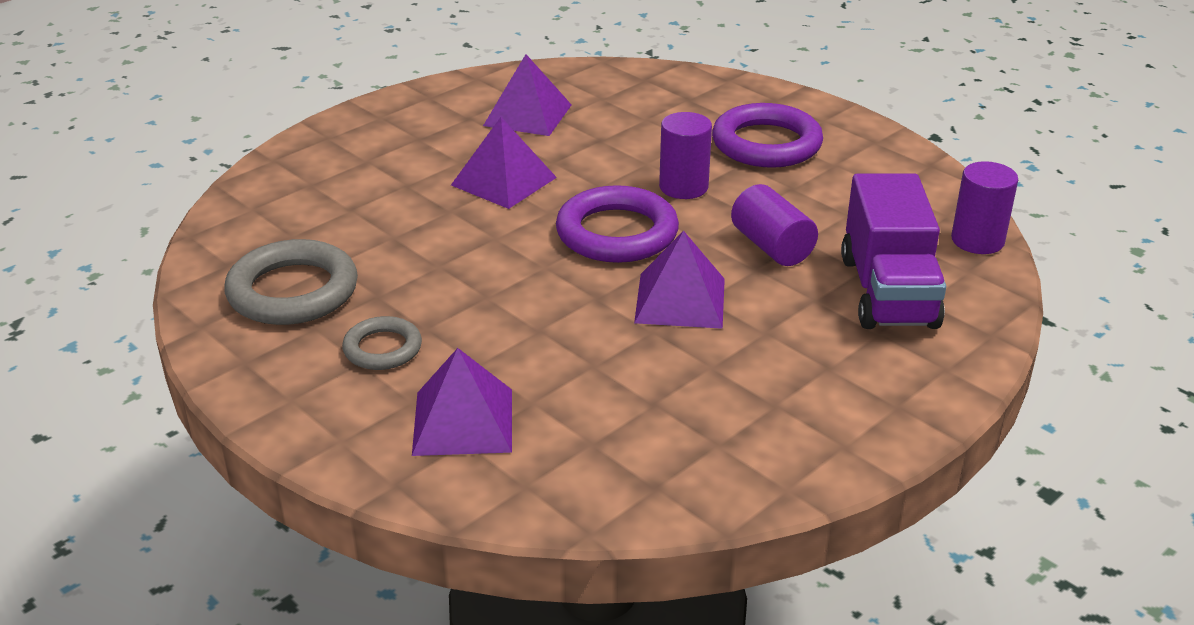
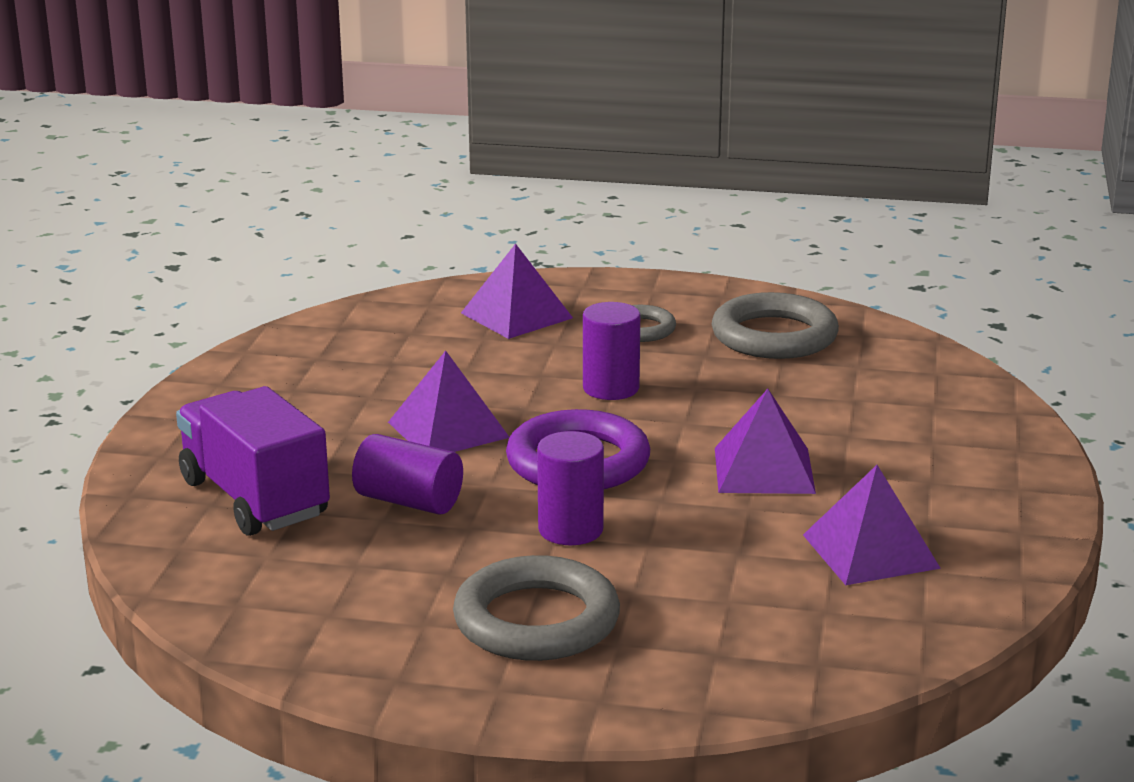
camera: 145 degrees right, 10 degrees down
(766, 144) = (536, 620): purple ring -> grey ring
(977, 240) = (184, 583): purple cylinder -> purple cylinder (611, 388)

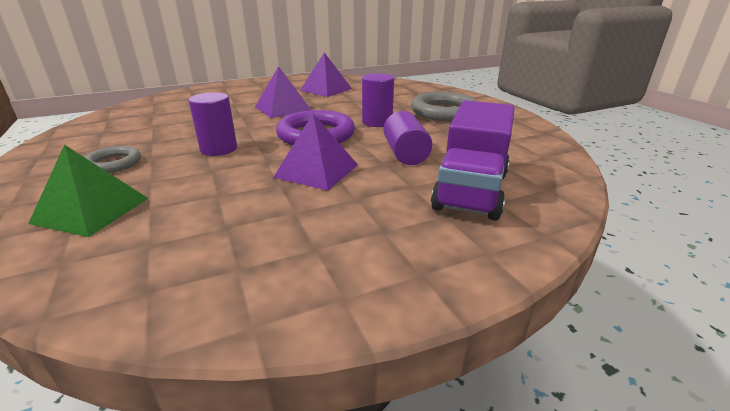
camera: 125 degrees left, 5 degrees up
(517, 315) = (91, 210): purple pyramid -> green pyramid
(774, 336) = (115, 133): grey ring -> none

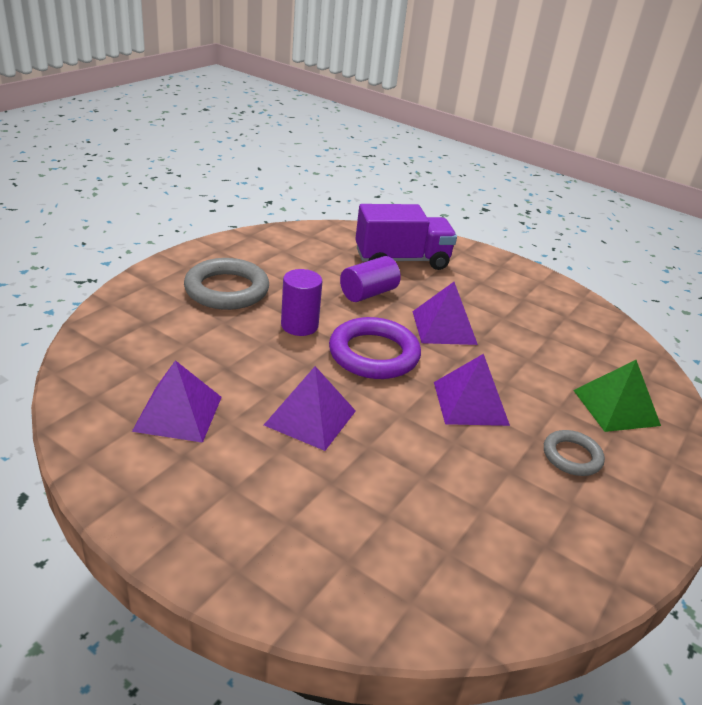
camera: 125 degrees left, 5 degrees up
(219, 149) = (470, 403): purple cylinder -> purple pyramid

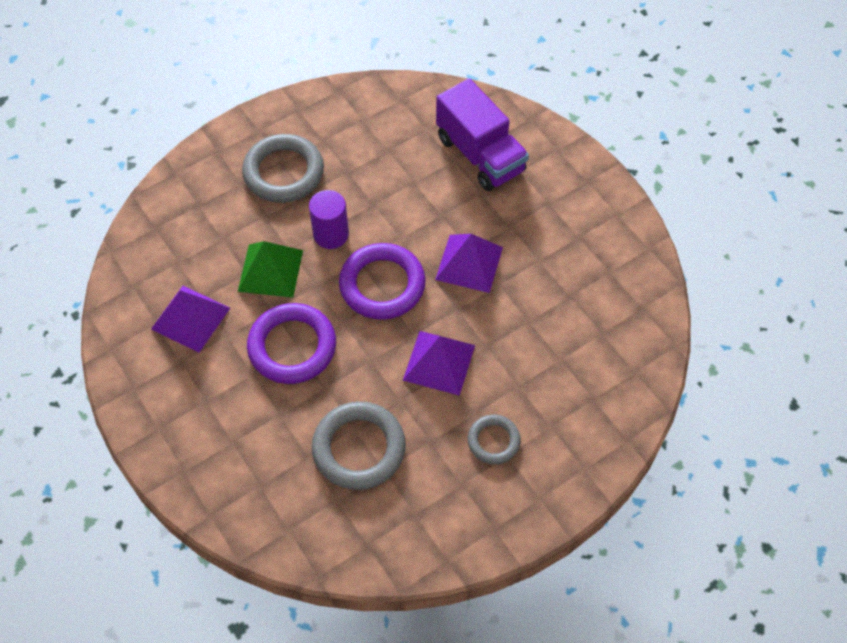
camera: 25 degrees right, 25 degrees up
(310, 418) = (292, 347): purple pyramid -> purple ring
(368, 293) = (418, 201): purple cylinder -> none
(401, 260) = (480, 154): purple truck -> purple truck turned 45 degrees clockwise
(440, 494) = (359, 448): none -> grey ring
(616, 407) = (575, 399): green pyramid -> green pyramid (270, 270)

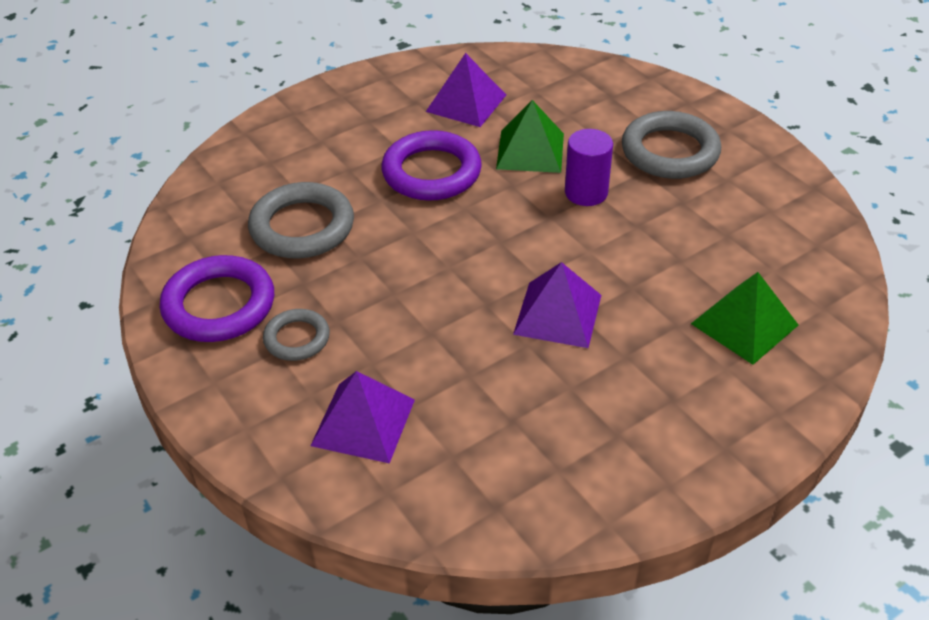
camera: 90 degrees right, 15 degrees down
(382, 285) = (517, 237): purple ring -> purple ring (219, 305)
(439, 362) = (408, 288): purple pyramid -> purple pyramid (363, 422)
(480, 154) = (744, 324): purple truck -> green pyramid

